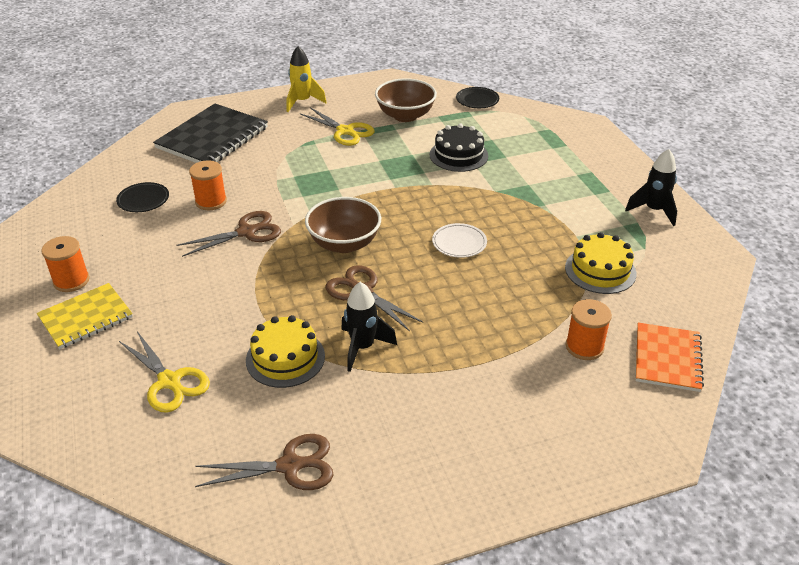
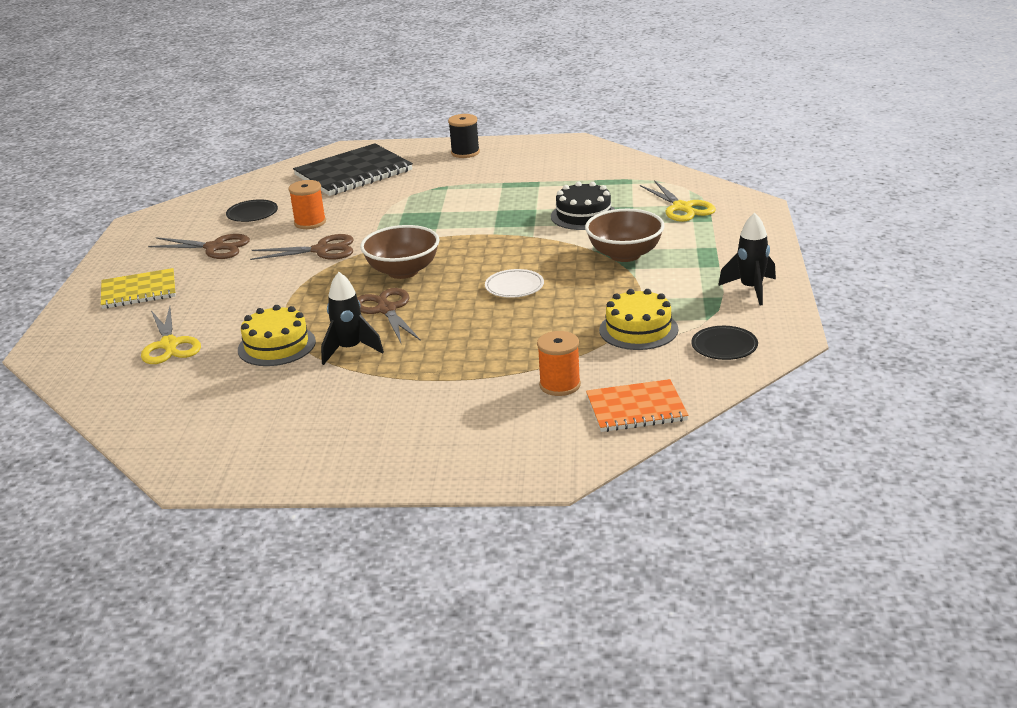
camera: 25 degrees right, 10 degrees down
(71, 281) = (147, 264): orange spool -> none
(290, 465) = (218, 417): brown scissors -> brown scissors (215, 247)
(302, 102) = (465, 153): yellow rocket -> black spool
(345, 131) = (486, 182): yellow scissors -> yellow scissors (682, 208)
(405, 116) = (560, 175): brown bowl -> brown bowl (625, 255)
(477, 100) = (651, 170): black plate -> black plate (724, 346)
(667, 358) = (636, 408): orange notebook -> orange notebook turned 45 degrees clockwise

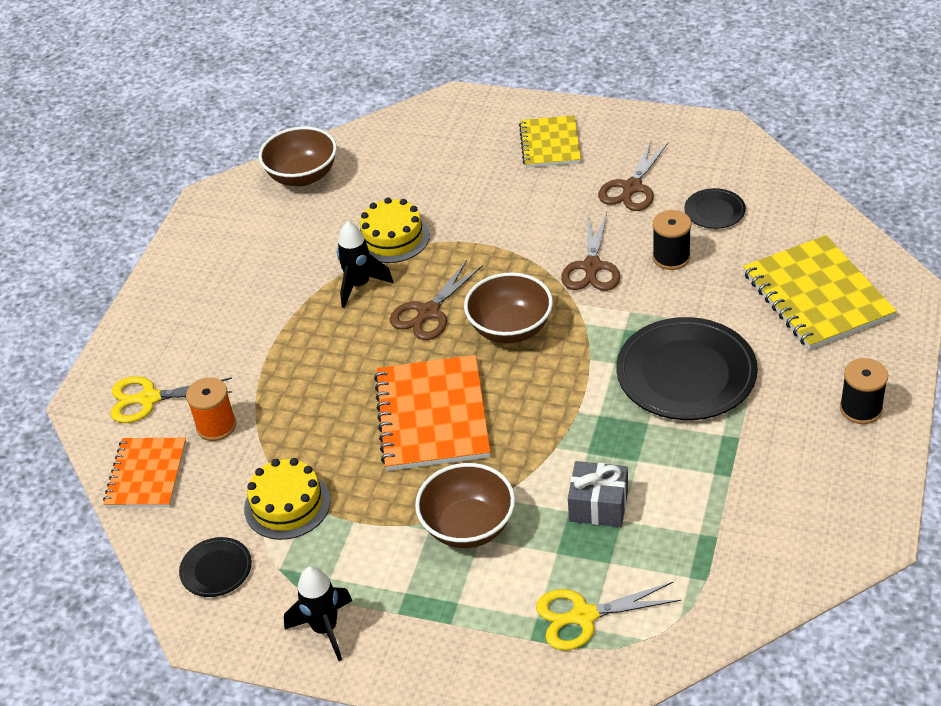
camera: 105 degrees right, 15 degrees up
(161, 420) = (302, 176): none -> brown bowl
(169, 345) = (428, 171): yellow scissors -> yellow scissors (148, 399)
(310, 222) = (671, 257): orange spool -> black spool
(353, 173) = (816, 295): black notebook -> yellow notebook
(386, 309) = (428, 313): brown scissors -> brown scissors turned 135 degrees clockwise
(444, 203) = (686, 374): none -> black plate
(514, 287) = (432, 416): white plate -> orange notebook
(583, 215) = (598, 505): black cake -> grey gift

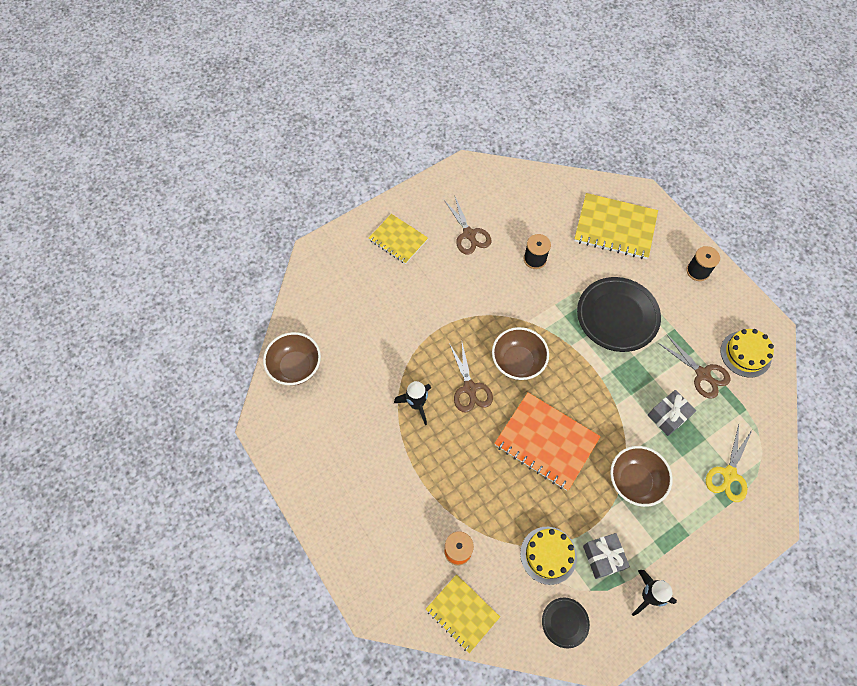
camera: 55 degrees left, 20 degrees up
(146, 474) = (462, 613): orange notebook -> yellow notebook
(148, 399) = (402, 573): yellow scissors -> none
(333, 556) = (603, 557): none -> grey gift
(393, 238) = (395, 362): yellow cake -> yellow cake (745, 354)
(592, 267) = (508, 295): brown scissors -> brown scissors (703, 374)
(714, 211) = (521, 217): black plate -> none

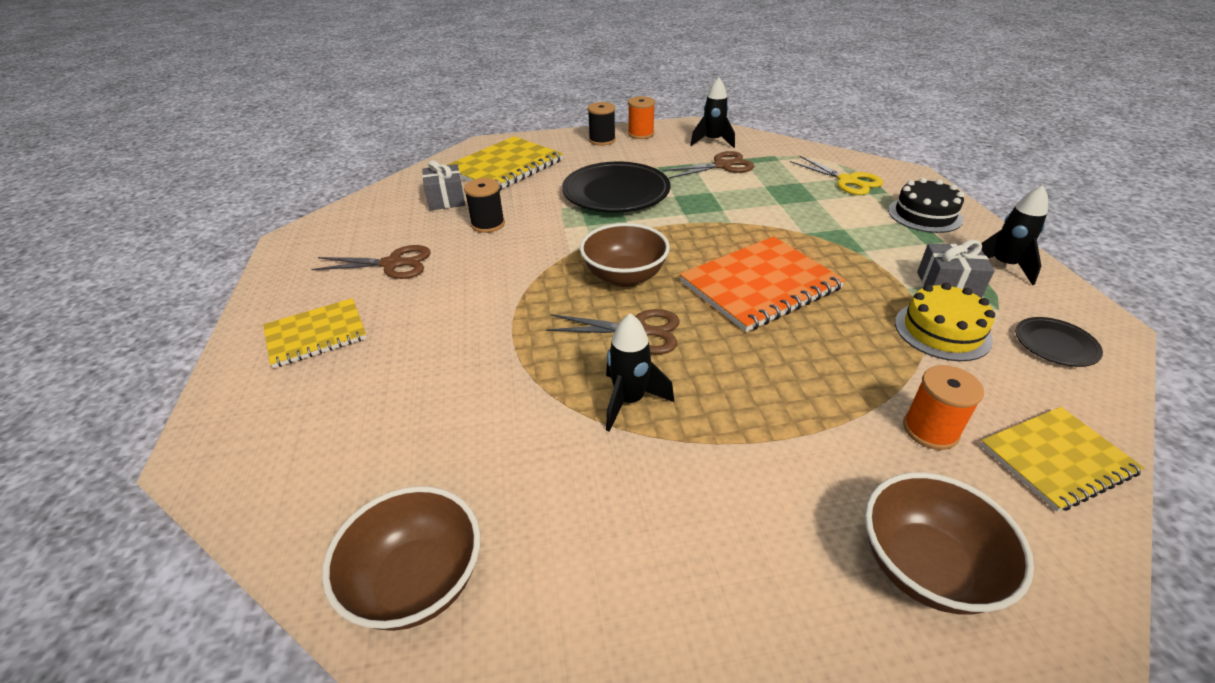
camera: 65 degrees left, 25 degrees down
(634, 481) = (840, 236): brown bowl -> brown bowl (925, 567)
(668, 416) = (763, 195): grey gift -> grey gift (446, 199)
(700, 538) = (924, 215): none -> black cake
(727, 294) = (641, 134): none -> orange spool
(745, 354) = (712, 141): yellow cake -> black rocket

